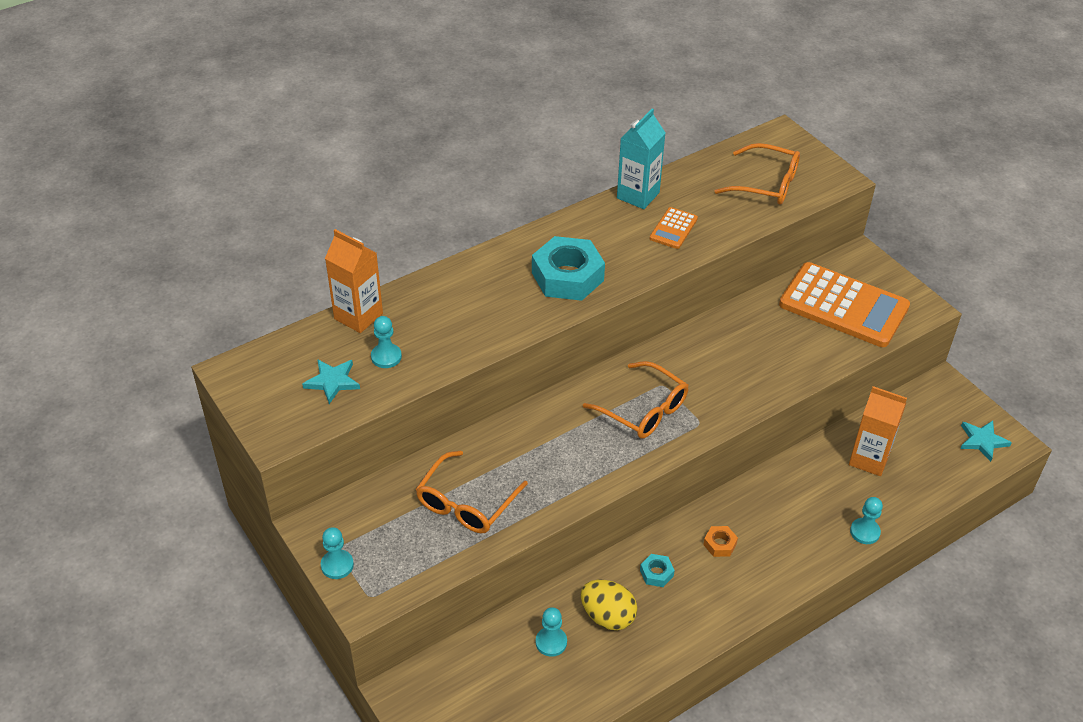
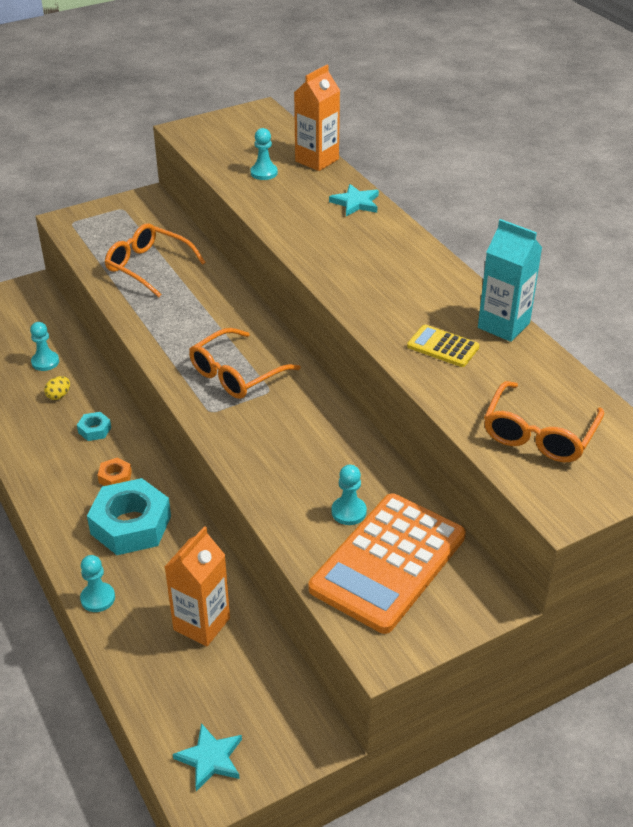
camera: 95 degrees right, 5 degrees down
(332, 381) = (239, 150): turquoise star -> turquoise star (356, 203)
(337, 565) = (106, 208): turquoise pawn -> turquoise pawn (349, 512)
(567, 276) = (362, 270): turquoise nut -> turquoise nut (131, 525)
(607, 616) = (59, 396): yellow egg -> yellow egg, size x0.52
(673, 229) = (443, 347): orange calculator -> yellow calculator

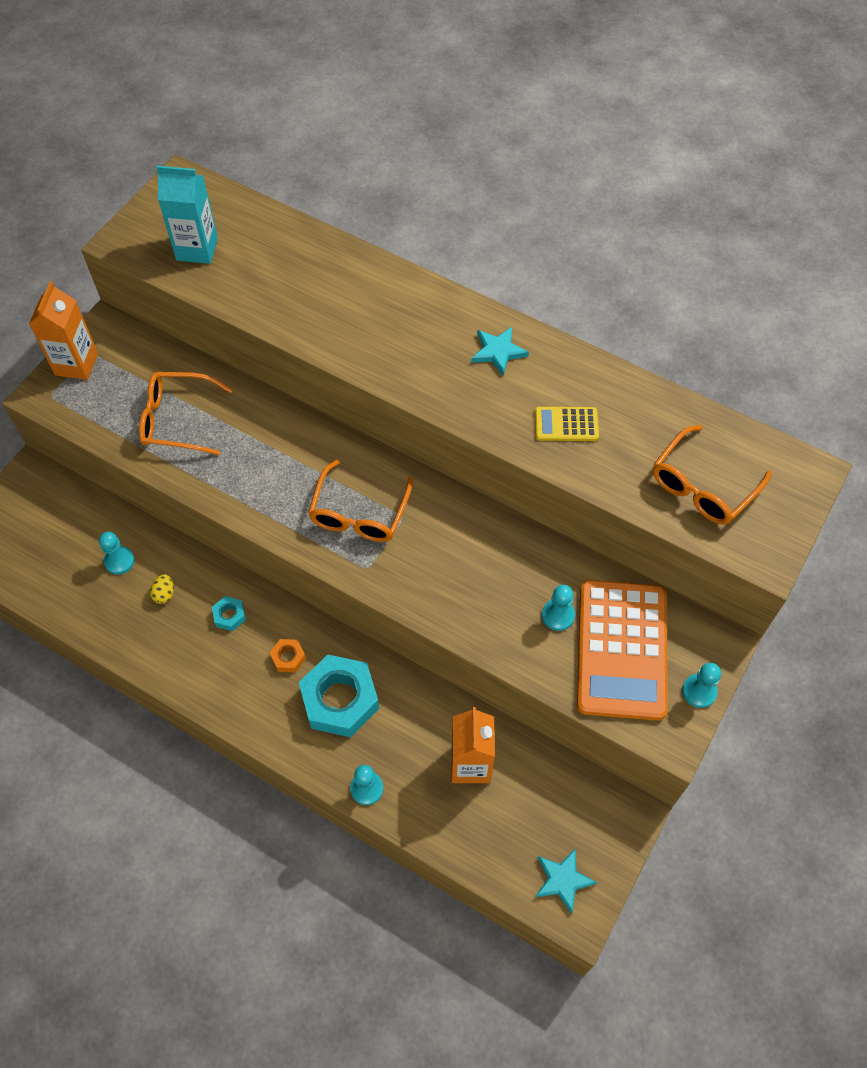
camera: 30 degrees left, 20 degrees up
(264, 173) = (250, 271): turquoise pawn -> turquoise pawn (699, 691)
(317, 160) = (290, 231): orange carton -> orange carton (76, 364)
(356, 203) = (369, 275): turquoise star -> turquoise star (498, 352)
(503, 325) = (600, 374): turquoise carton -> turquoise carton (197, 249)
(539, 434) = (703, 486): orange glasses -> orange glasses turned 45 degrees clockwise

